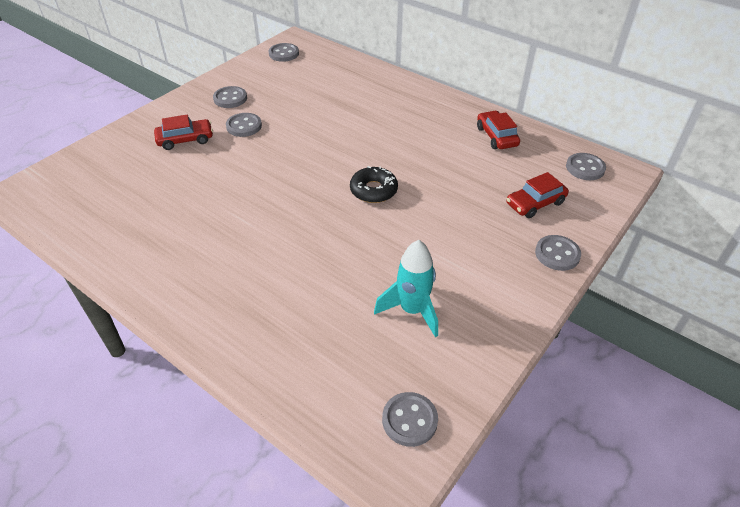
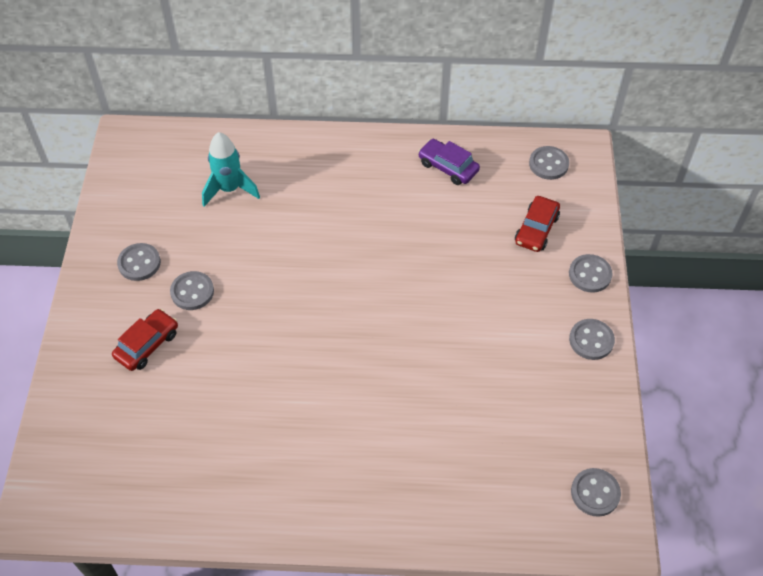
camera: 35 degrees left, 10 degrees up
(284, 54) = (135, 165): grey button -> grey button (591, 340)
(373, 190) = (391, 296): black donut -> none
(412, 310) = (523, 400): turquoise rocket -> turquoise rocket (229, 189)
(496, 136) = (448, 167): red car -> purple car

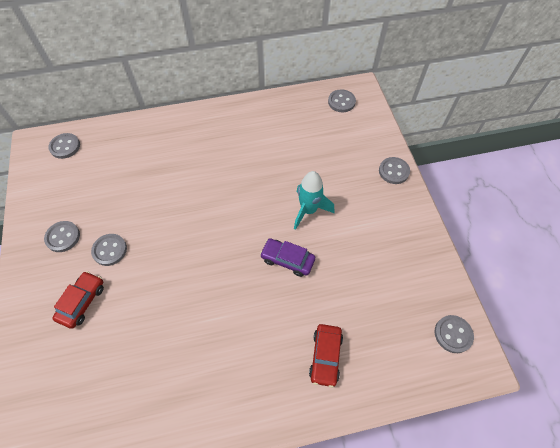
camera: 15 degrees left, 5 degrees up
(229, 189) = (121, 165): turquoise rocket -> turquoise rocket (308, 210)
(448, 167) = (274, 117): purple car -> purple car (287, 260)
(536, 229) = (348, 148): red car -> red car (325, 356)
(591, 340) = (410, 218): grey button -> grey button (65, 147)

